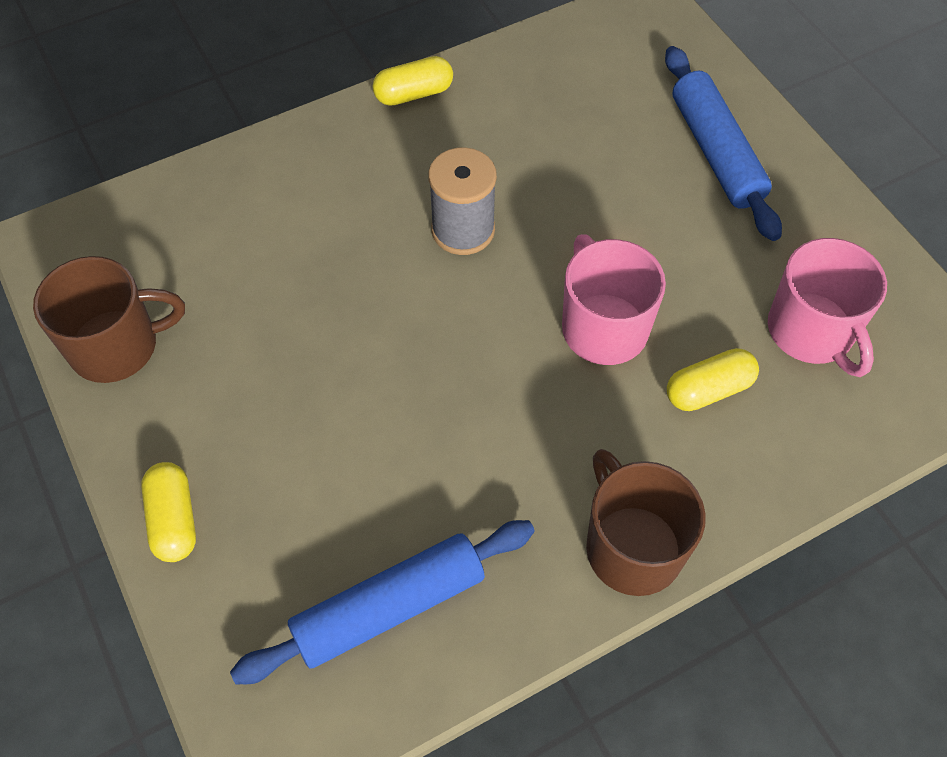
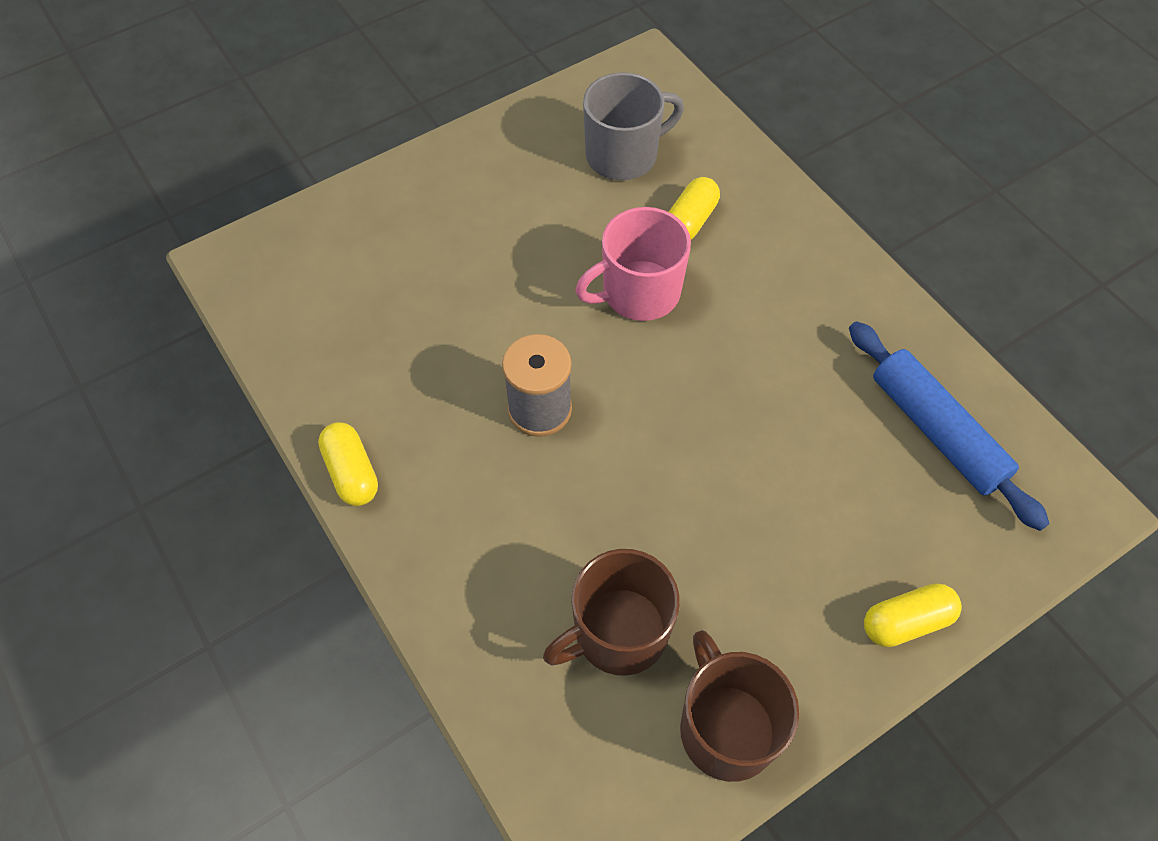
camera: 95 degrees left, 0 degrees up
(632, 546) = (840, 270): brown mug -> brown mug (618, 633)
(708, 389) = (690, 221): yellow capsule -> yellow capsule turned 60 degrees clockwise
(715, 152) = (433, 212): blue rolling pin -> none
(812, 332) = (623, 155): pink mug -> grey mug

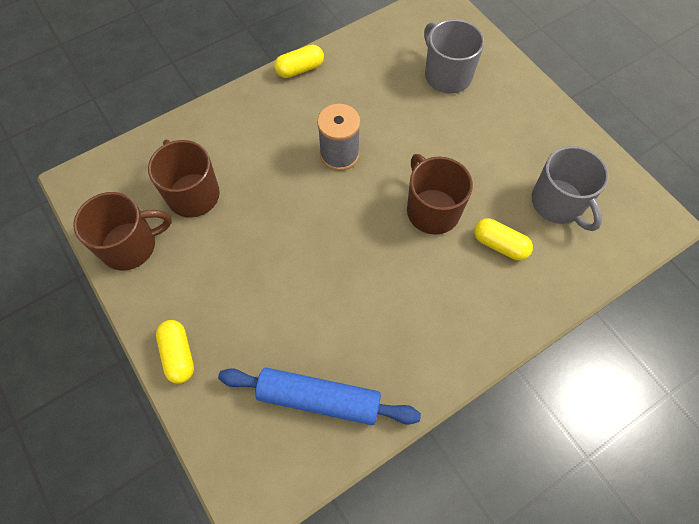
camera: 90 degrees right, 5 degrees up
(389, 261) = (446, 75): none -> grey mug
(638, 293) = (432, 210): pink mug -> brown mug
(937, 431) = (319, 399): blue rolling pin -> blue rolling pin turned 45 degrees clockwise

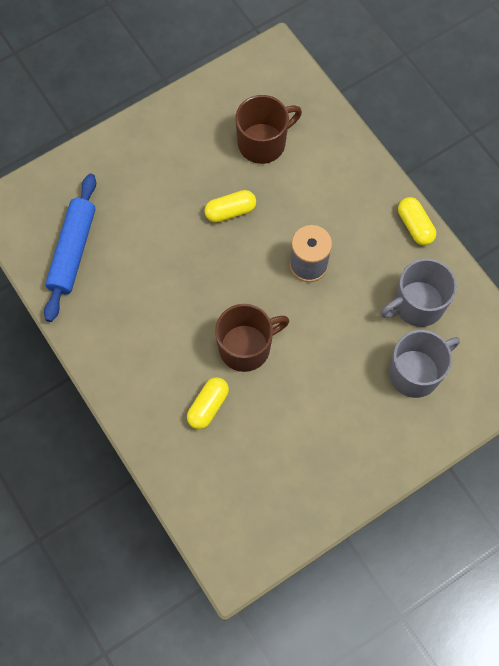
camera: 90 degrees right, 5 degrees up
(130, 245) = (212, 102): brown mug -> none
(178, 355) = (114, 148): yellow capsule -> yellow capsule (230, 211)
(558, 203) = (254, 468): grey mug -> grey mug (417, 305)

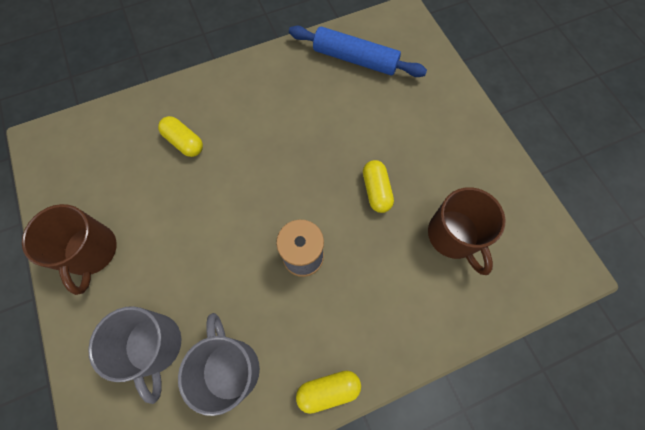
camera: 100 degrees right, 0 degrees up
(246, 347) = (230, 182): brown mug -> brown mug (91, 252)

